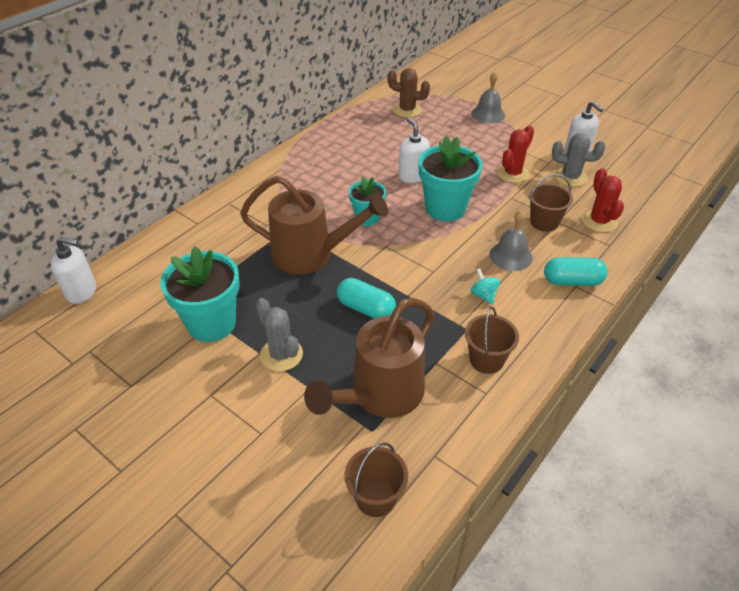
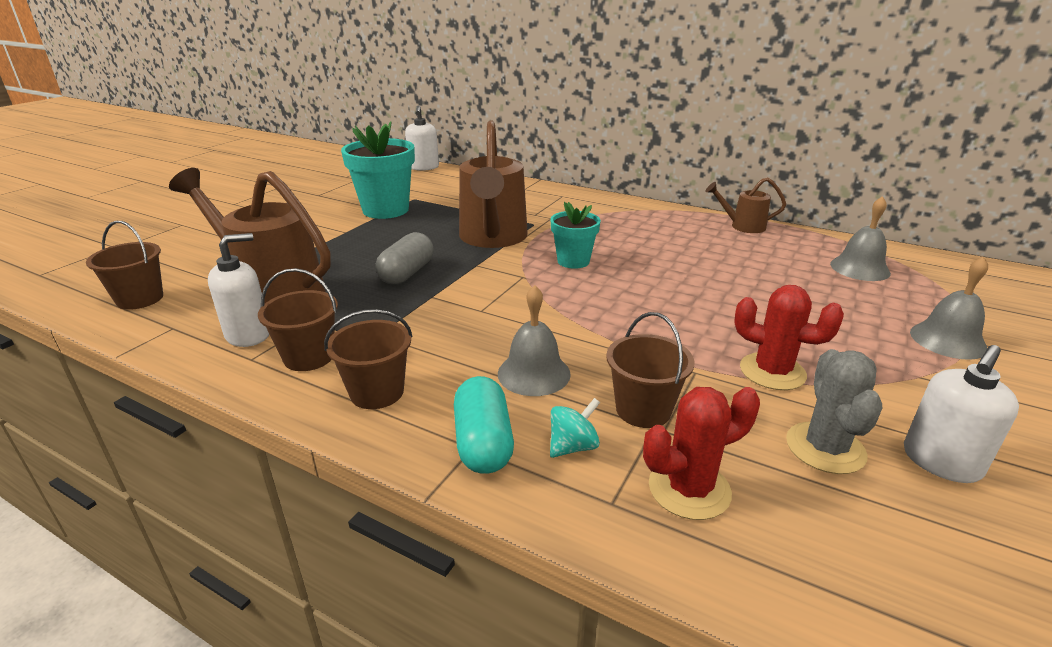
camera: 80 degrees right, 15 degrees down
(281, 354) = (341, 240): grey cactus -> none
(332, 131) = (742, 226): none -> brown watering can
(366, 308) = (407, 273): turquoise capsule -> grey capsule
(407, 110) = (860, 268): brown cactus -> grey bell
(412, 176) = (687, 283): white soap dispenser -> white soap dispenser (248, 334)
(445, 208) = (625, 312): turquoise flower pot -> none
(483, 295) = (437, 350): turquoise spinning top -> turquoise spinning top (573, 446)
(528, 323) = (377, 392): none -> brown bucket

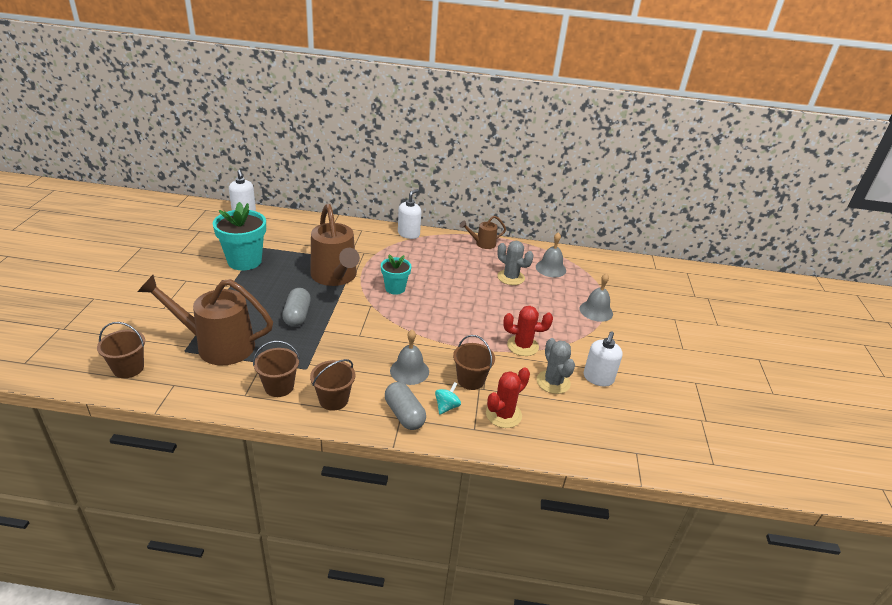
camera: 25 degrees left, 5 degrees up
(248, 334) = (229, 379): white soap dispenser -> white soap dispenser (408, 234)
(483, 443) = (404, 414): turquoise capsule -> grey capsule
(779, 271) = (511, 277): none -> grey cactus

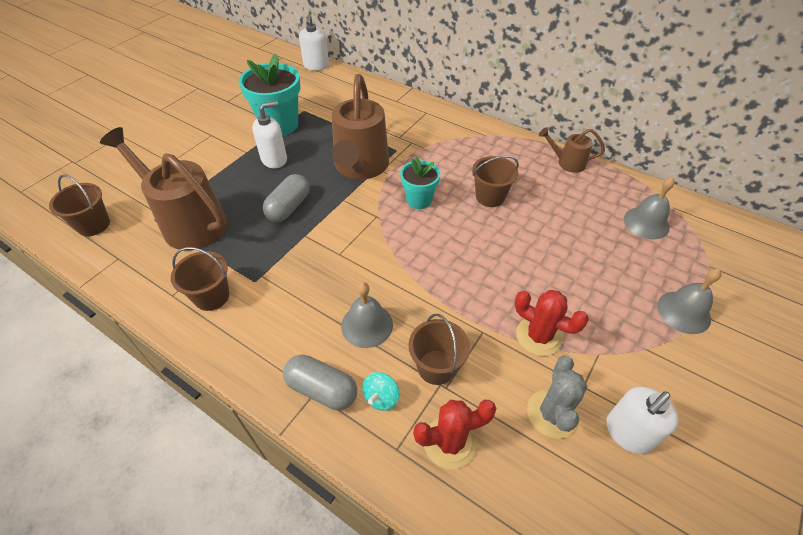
camera: 30 degrees right, 15 degrees up
(333, 400) = (256, 336): brown bucket -> brown bucket (490, 197)
(404, 414) = (322, 389): grey capsule -> grey capsule turned 60 degrees counterclockwise
(408, 234) = (479, 129): white soap dispenser -> white soap dispenser (274, 159)
(446, 406) = (381, 398): turquoise spinning top -> turquoise spinning top turned 150 degrees clockwise
(511, 277) = (579, 222): grey cactus -> none

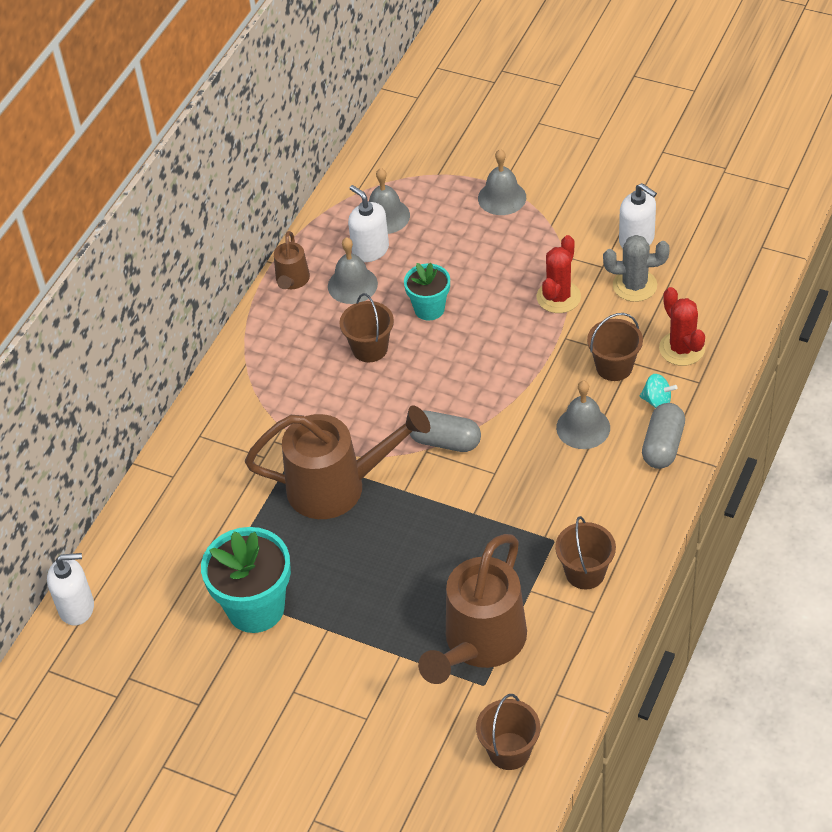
camera: 95 degrees left, 0 degrees up
(274, 159) = (338, 589): white soap dispenser -> white soap dispenser (370, 250)
(289, 207) = (430, 543): grey capsule -> grey capsule (445, 441)
(419, 200) = (389, 414): turquoise flower pot -> turquoise flower pot (429, 309)
(561, 194) = (352, 285): none -> grey bell

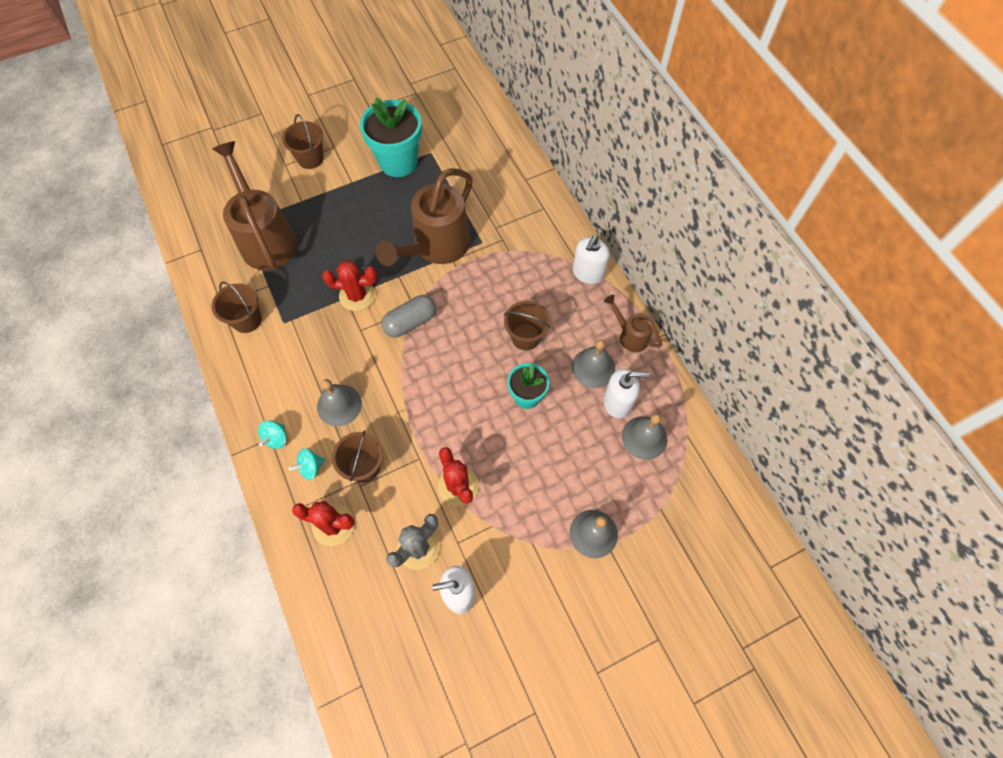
camera: 125 degrees right, 15 degrees up
(77, 607) = (480, 95): white soap dispenser -> white soap dispenser (588, 273)
(461, 506) = (357, 295): none -> red cactus
(509, 751) = (198, 206): brown bucket -> brown bucket (310, 158)
(663, 446) = (276, 438): grey capsule -> turquoise spinning top

